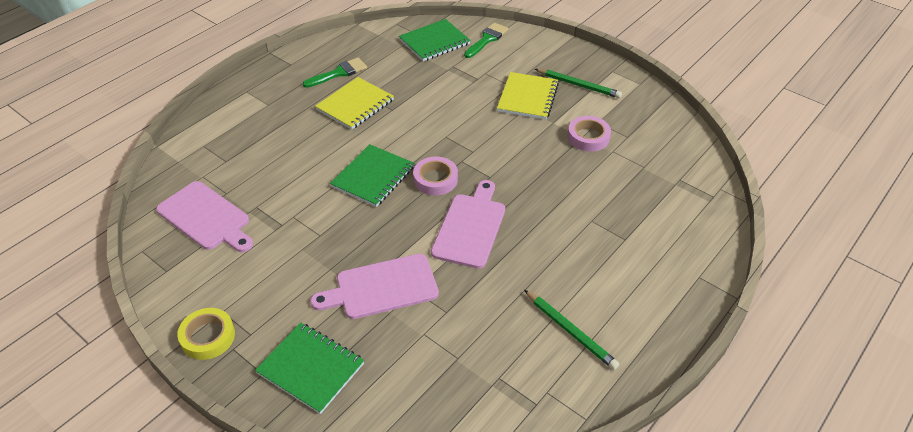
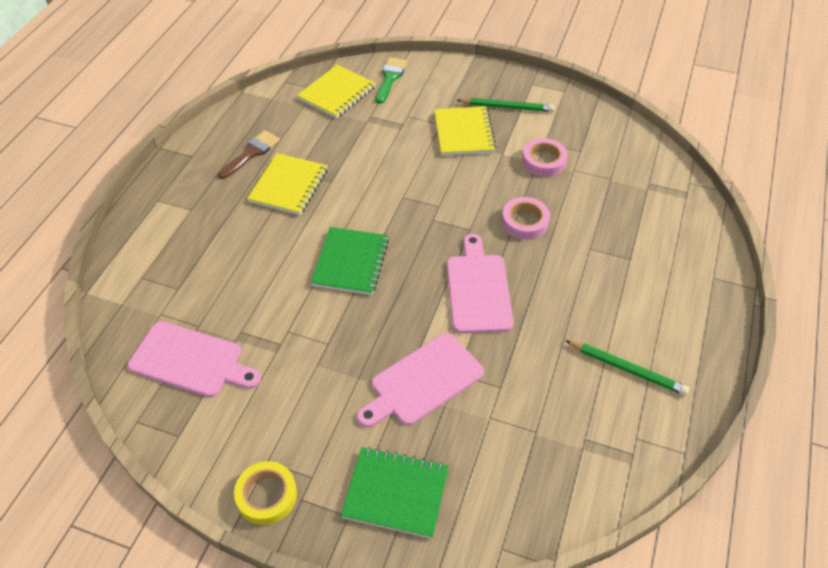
camera: 20 degrees left, 5 degrees up
(339, 73) = (251, 153): green brush -> brown brush
(434, 42) = (337, 93): green notebook -> yellow notebook
(435, 179) = (417, 247): pink tape -> pink tape (525, 222)

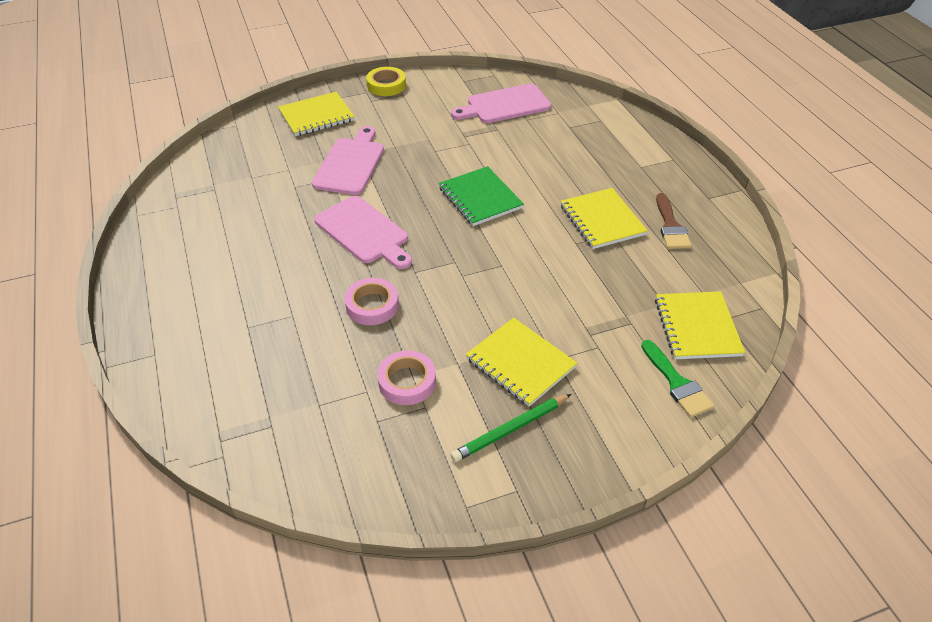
camera: 140 degrees right, 5 degrees down
(396, 493) = (316, 116): green notebook -> yellow notebook
(627, 369) = (204, 241): green pencil -> none

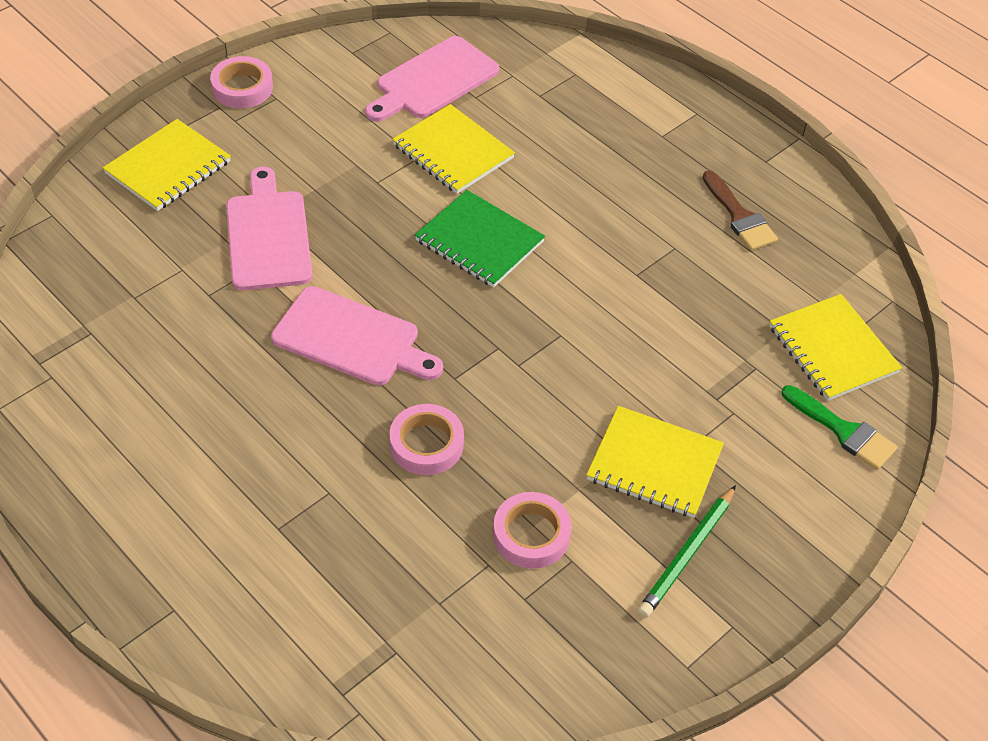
camera: 25 degrees left, 5 degrees up
(386, 85) = (242, 88): yellow tape -> pink tape
(602, 220) = (652, 231): yellow notebook -> yellow notebook (453, 152)

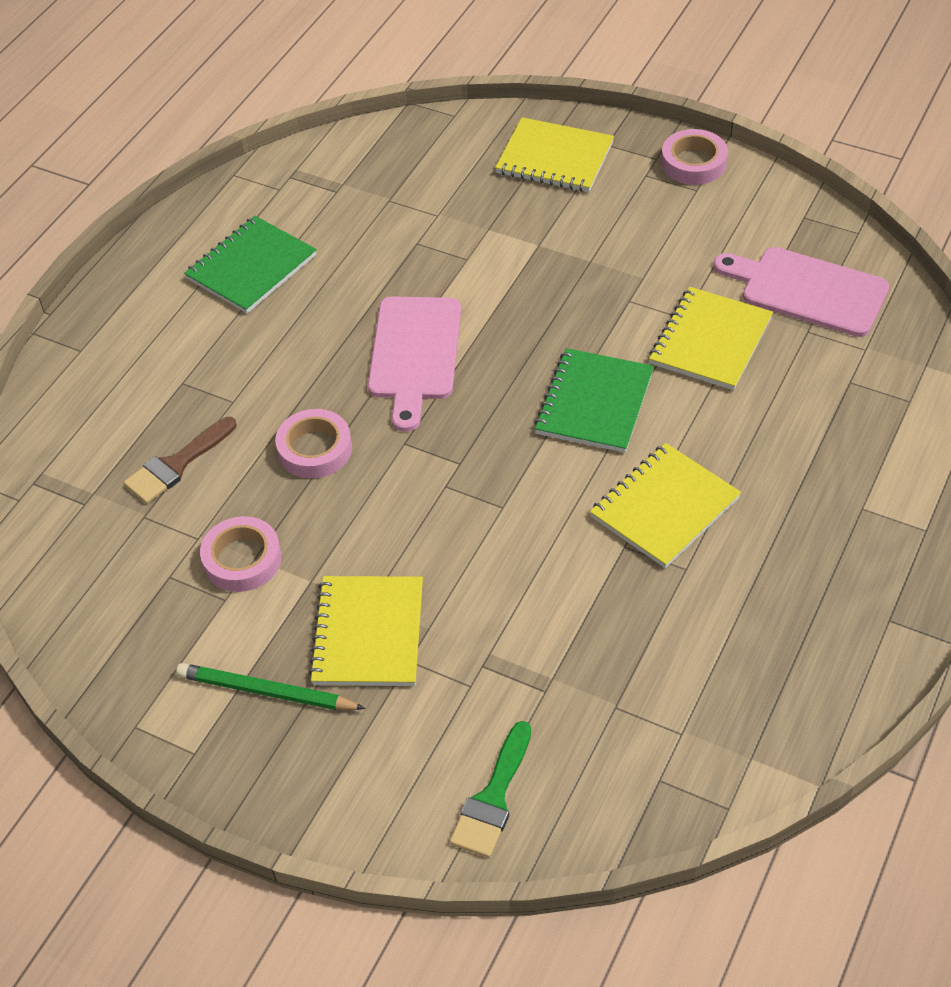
camera: 75 degrees right, 0 degrees up
(152, 429) = (251, 267): none -> green notebook
(268, 235) = (510, 252): pink cutting board -> none
(739, 216) = (775, 617): brown brush -> brown brush (176, 465)
(832, 349) = (612, 761): yellow notebook -> yellow notebook (664, 507)

